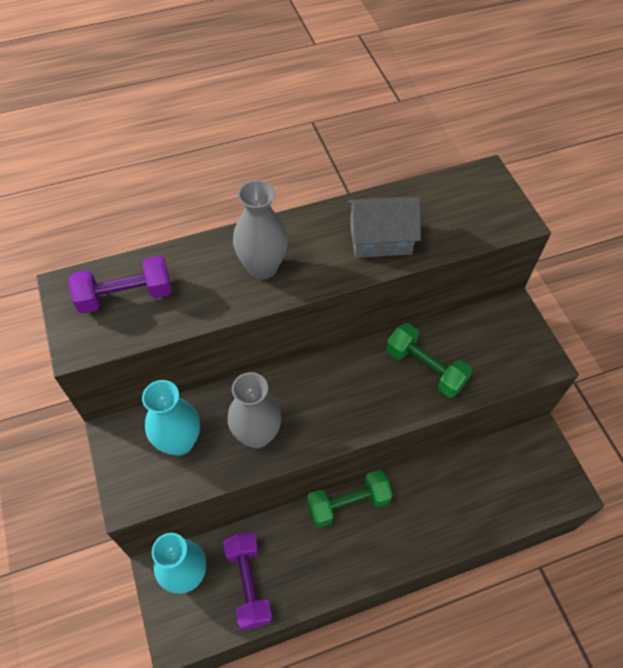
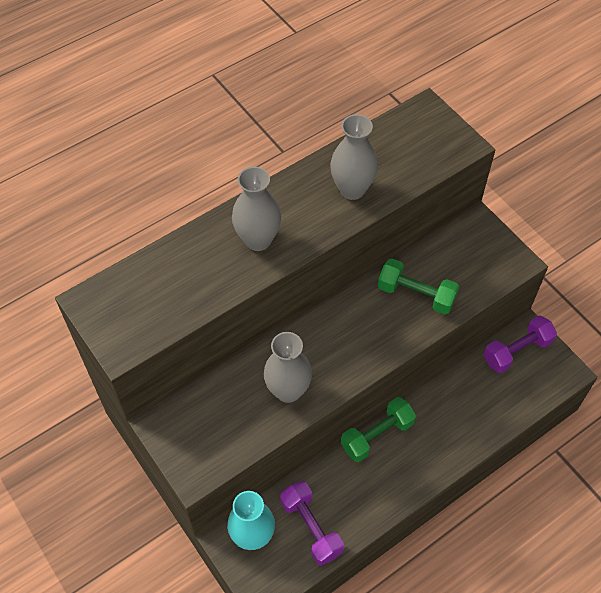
camera: 15 degrees left, 0 degrees up
(126, 296) = (145, 295): purple dumbbell -> purple dumbbell (517, 351)
(179, 442) = (221, 415): turquoise vase -> none
(380, 239) = (352, 189): grey house -> grey vase

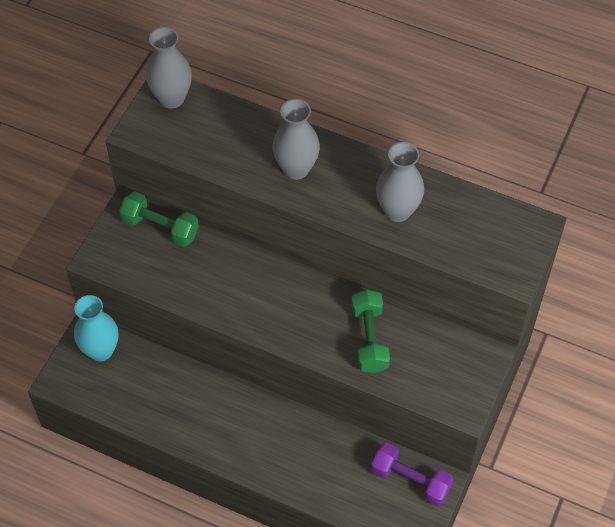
camera: 60 degrees right, 0 degrees up
(288, 391) = (209, 286): grey vase -> grey vase (172, 98)
(311, 527) = (132, 390): purple dumbbell -> none
(377, 435) = (247, 400): green dumbbell -> green dumbbell (160, 227)

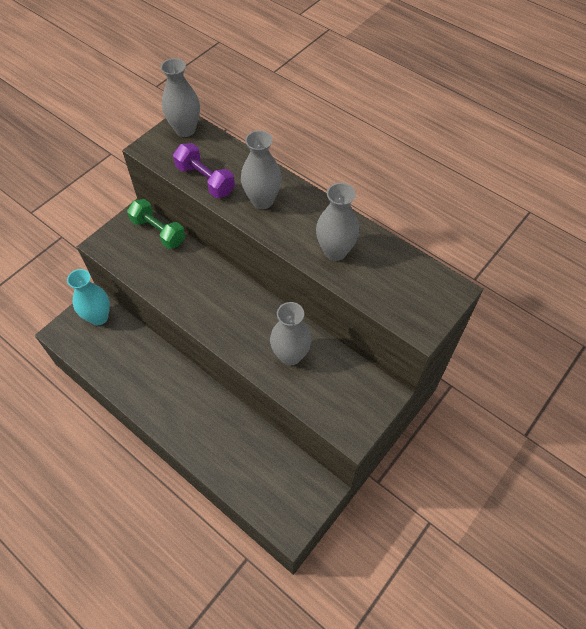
camera: 15 degrees right, 0 degrees up
(369, 339) = (290, 355): green dumbbell -> grey vase
(410, 480) = (300, 481): purple dumbbell -> purple dumbbell (205, 180)

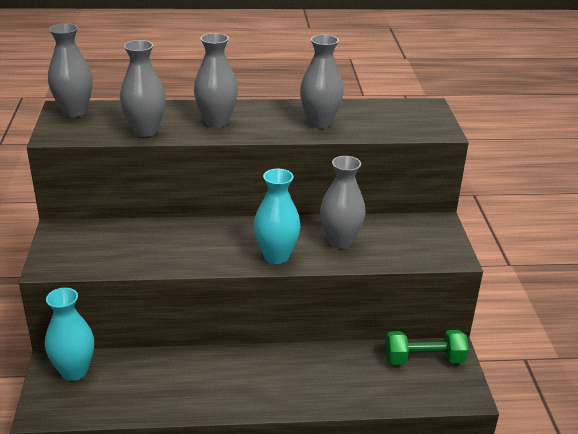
camera: 45 degrees left, 25 degrees down
(158, 231) = (99, 229): green dumbbell -> green dumbbell (424, 359)
(205, 180) = (145, 131): purple dumbbell -> grey vase
(233, 336) = (276, 256): none -> turquoise vase

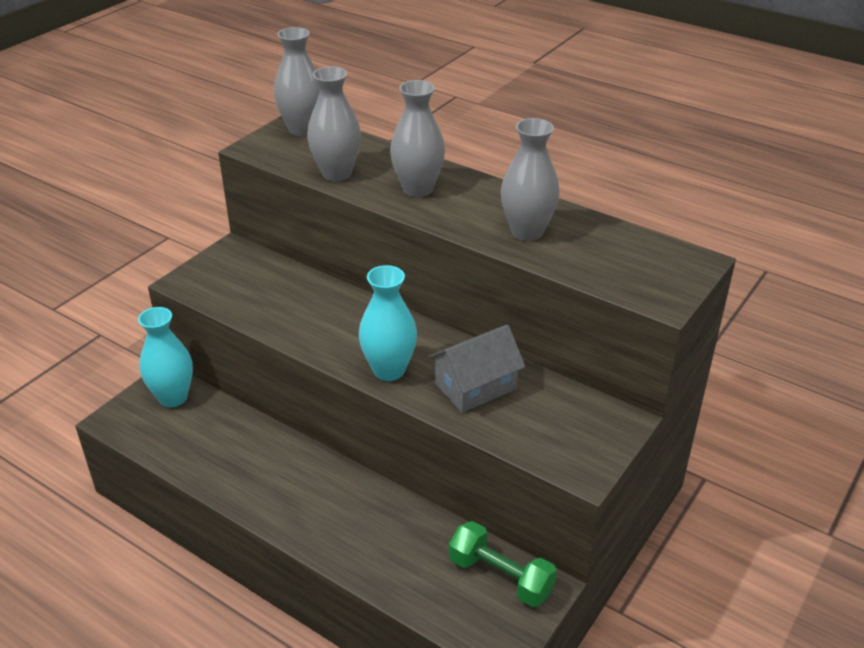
camera: 40 degrees right, 5 degrees up
(340, 241) = (475, 386): grey vase -> grey house

